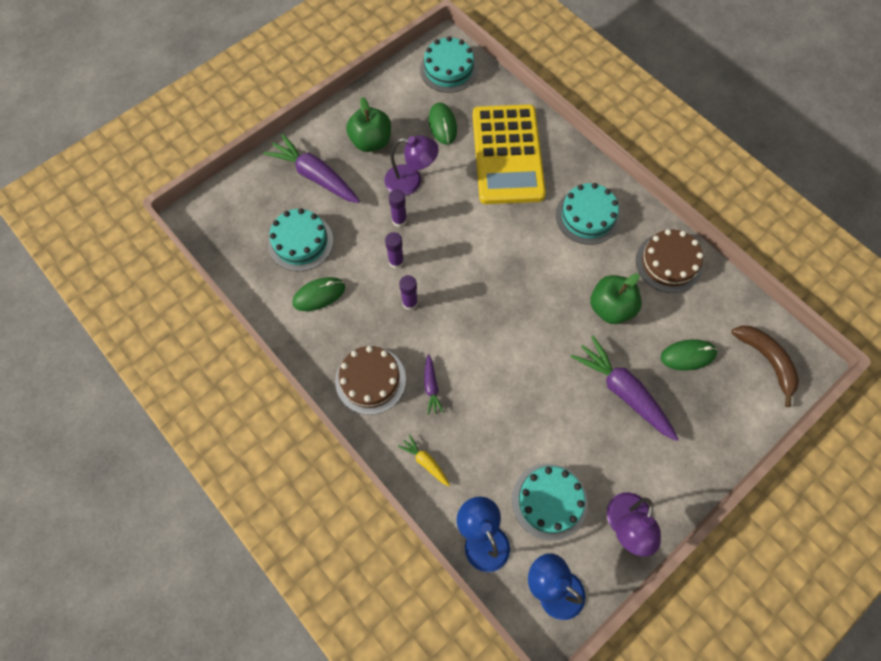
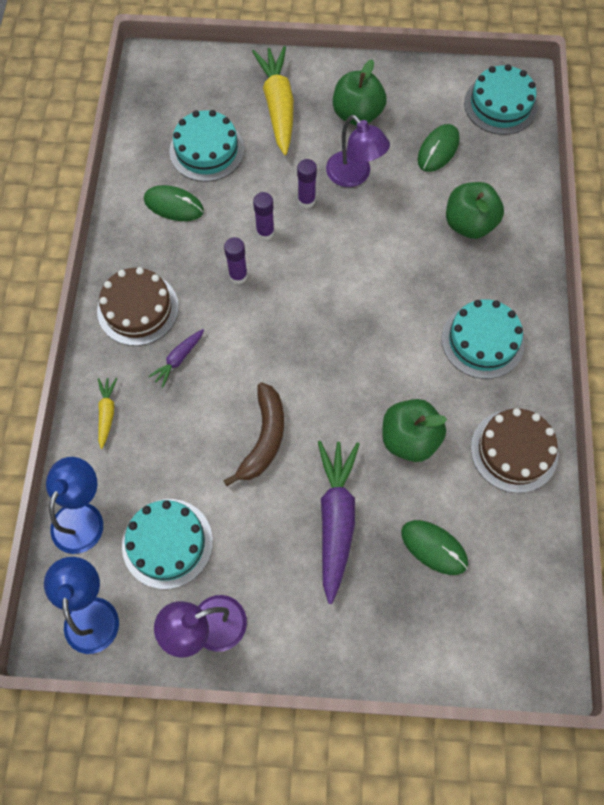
camera: 45 degrees right, 0 degrees up
(315, 176) = (278, 106): purple carrot -> yellow carrot
(507, 155) = (469, 224): yellow calculator -> green apple
(766, 360) = (507, 626): brown banana -> brown banana (264, 438)

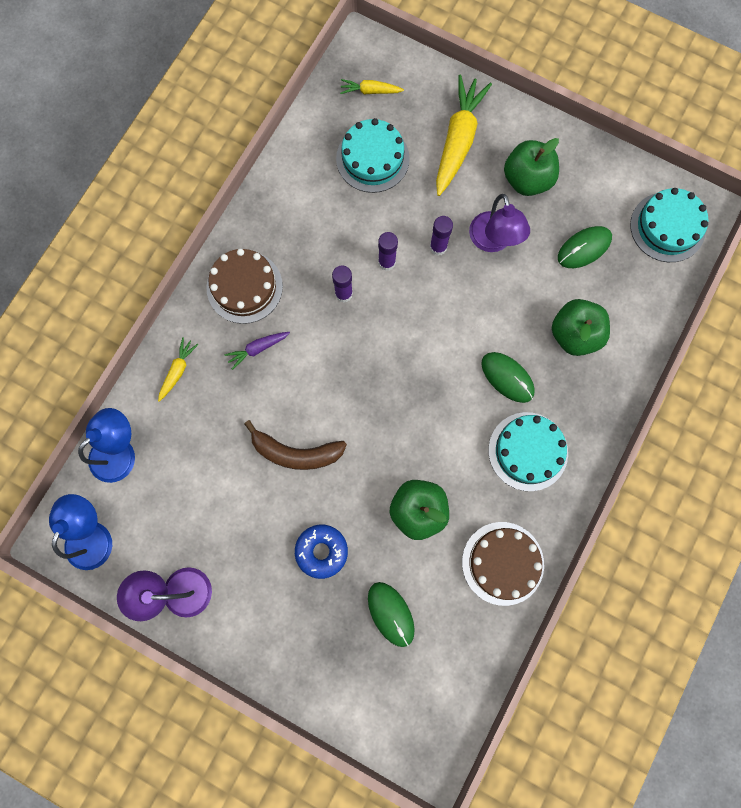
camera: 25 degrees right, 10 degrees up
(167, 543) = (177, 506): turquoise cake -> none
(174, 205) = (319, 201): green mouse -> green mouse (507, 377)
(176, 96) = (370, 91): none -> yellow carrot
(264, 438) = (296, 452): brown banana -> brown banana turned 60 degrees clockwise
(336, 519) = (321, 551): purple carrot -> blue donut

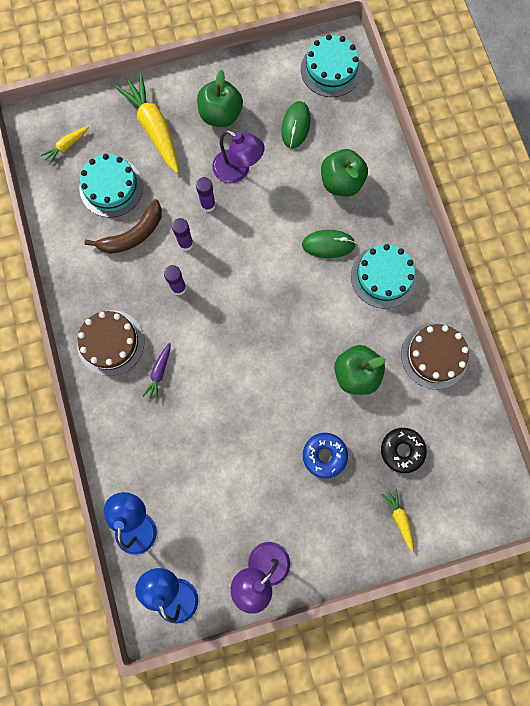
camera: 45 degrees left, 0 degrees up
(178, 371) = (121, 436): yellow carrot -> yellow carrot (399, 519)
(296, 452) = (248, 412): brown banana -> brown banana (133, 234)
(391, 614) = (402, 450): green mouse -> black donut

